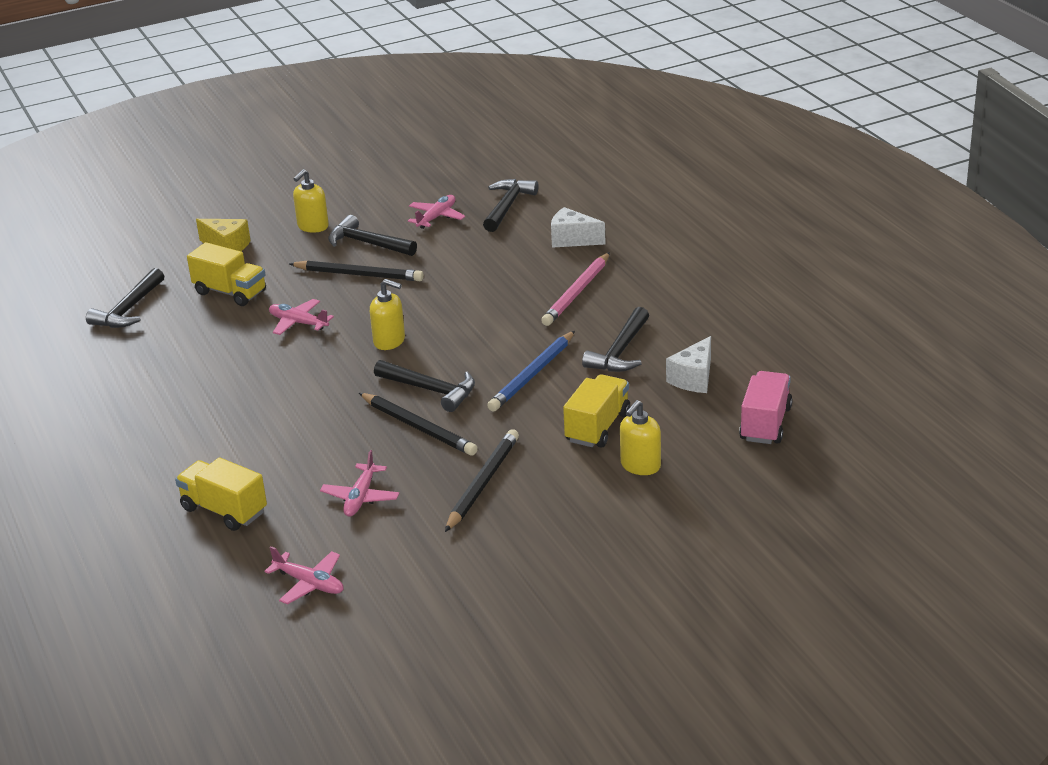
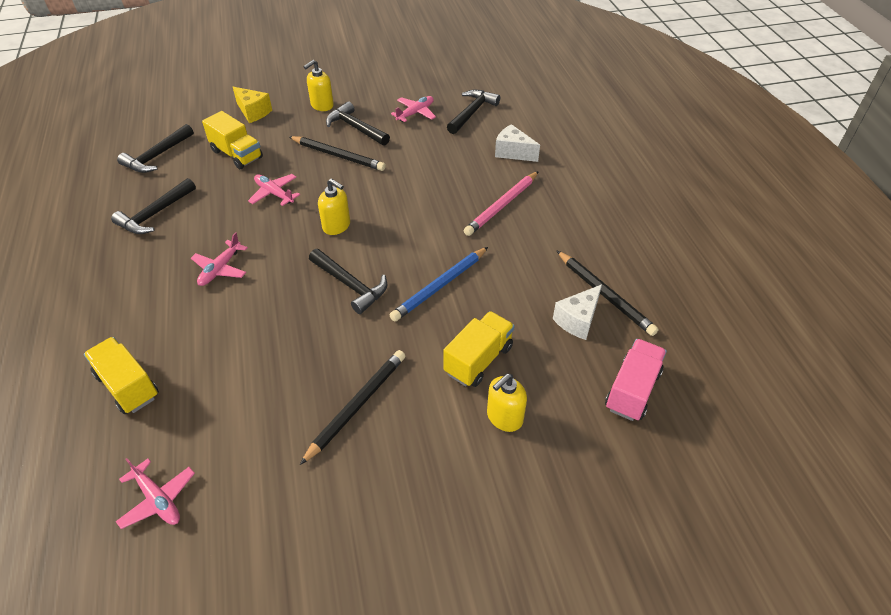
camera: 10 degrees right, 15 degrees up
(360, 497) = (246, 398): pink plane -> pink plane (220, 269)
(419, 427) = (326, 325): black pencil -> black pencil (605, 295)
(620, 351) = (521, 275): black hammer -> black hammer (155, 214)

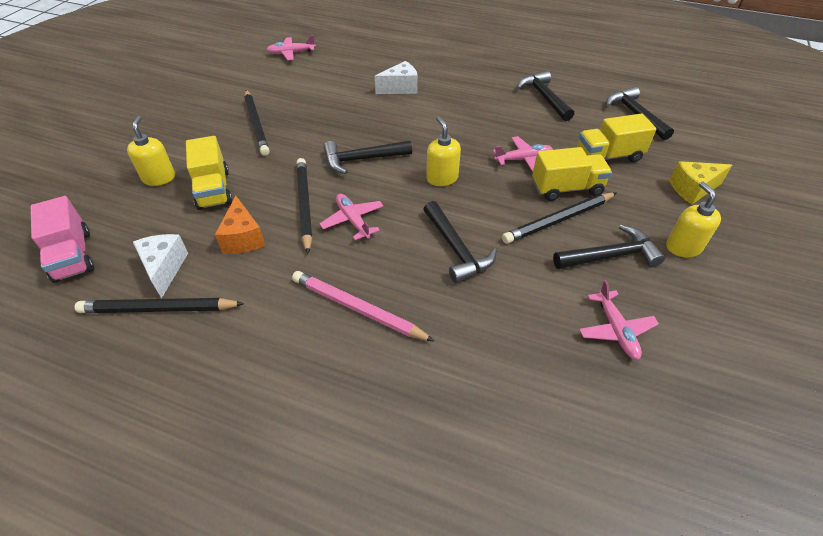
camera: 125 degrees right, 0 degrees up
(128, 386) = (377, 58): yellow truck -> yellow truck (566, 188)
(220, 269) = (447, 109): pink plane -> pink plane (353, 220)
(336, 226) = (442, 178): yellow soap dispenser -> yellow soap dispenser turned 90 degrees clockwise
(440, 286) = (304, 205): blue pencil -> black pencil
(472, 112) = (580, 400): black hammer -> black hammer (456, 249)
(502, 205) = (357, 308): pink pencil -> pink pencil turned 45 degrees counterclockwise
(507, 298) = (243, 238): none -> orange cheese
(513, 152) = (445, 387): white cheese -> white cheese (400, 88)

